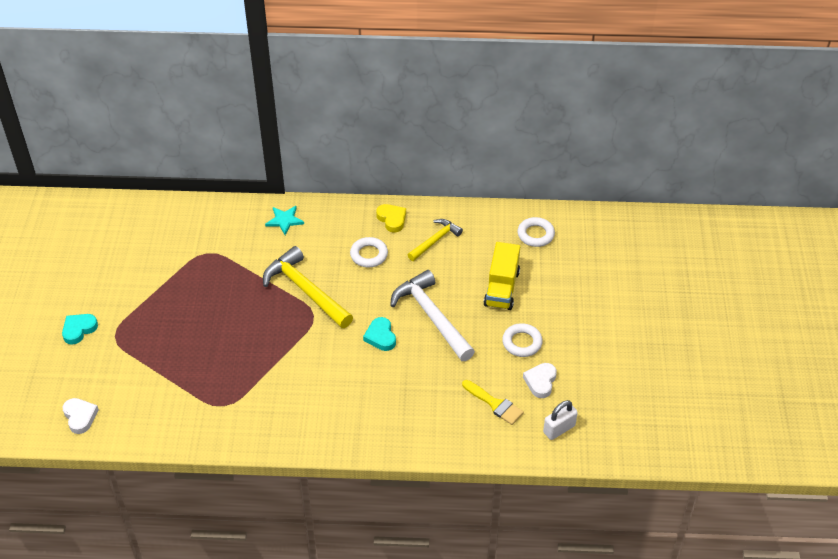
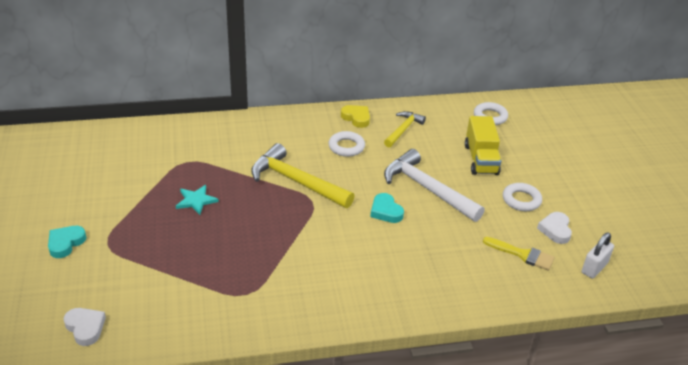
camera: 15 degrees left, 10 degrees down
(284, 220) = (255, 128): turquoise star -> turquoise star (196, 201)

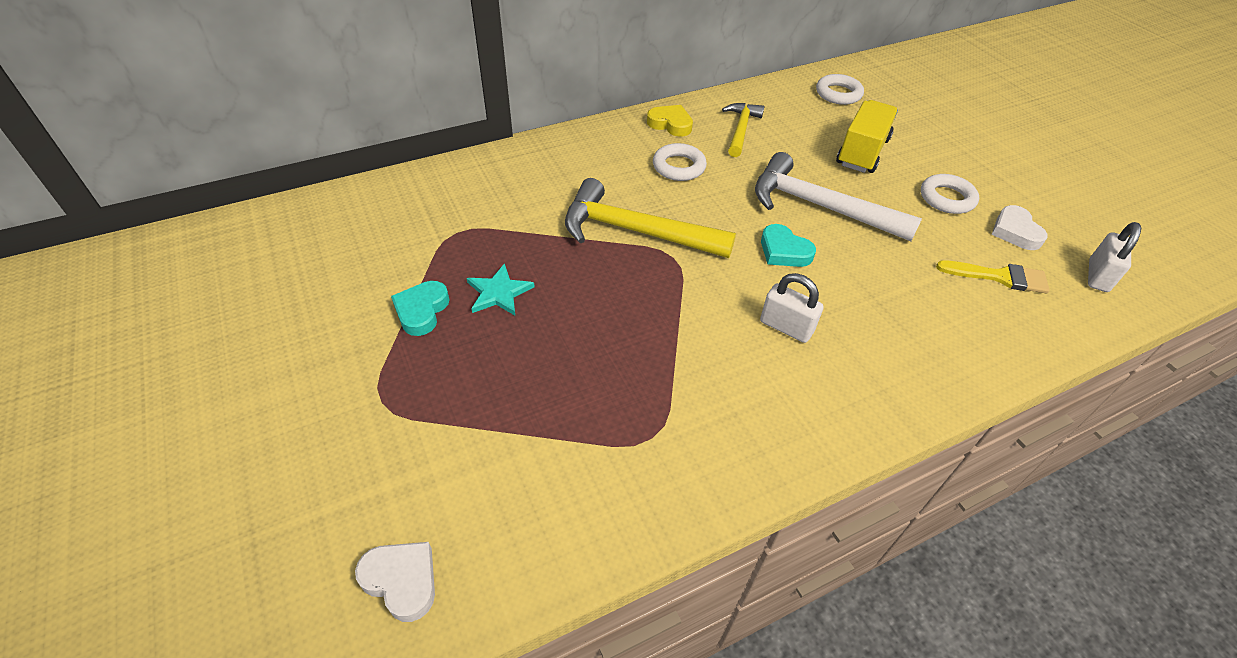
camera: 15 degrees left, 10 degrees up
(65, 243) = (306, 417): turquoise heart -> turquoise heart (421, 311)
(360, 254) = (786, 327): none -> white padlock
(481, 159) = (862, 152): yellow truck -> yellow truck turned 135 degrees counterclockwise

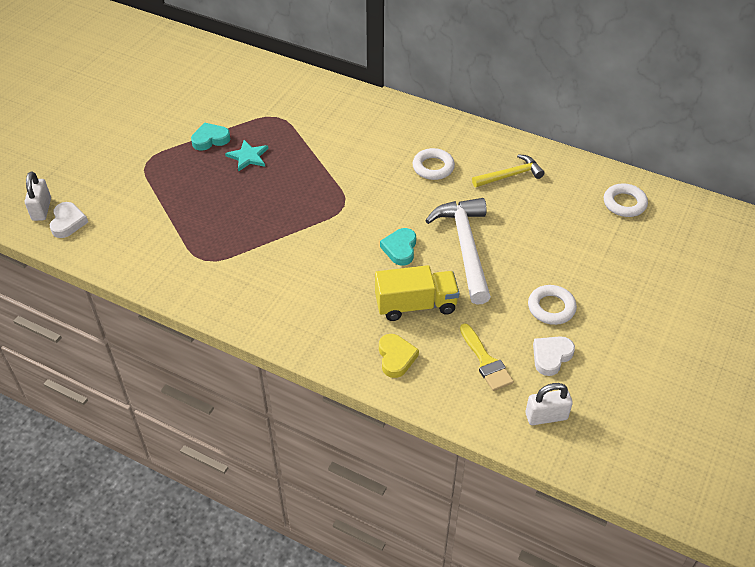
camera: 55 degrees right, 0 degrees up
(636, 231) = (350, 180): yellow hammer -> none
(670, 124) = (476, 142): yellow heart -> yellow heart (396, 358)
(786, 327) = (332, 277): white padlock -> white padlock (42, 209)
(862, 152) = (557, 244): yellow truck -> yellow truck (416, 305)

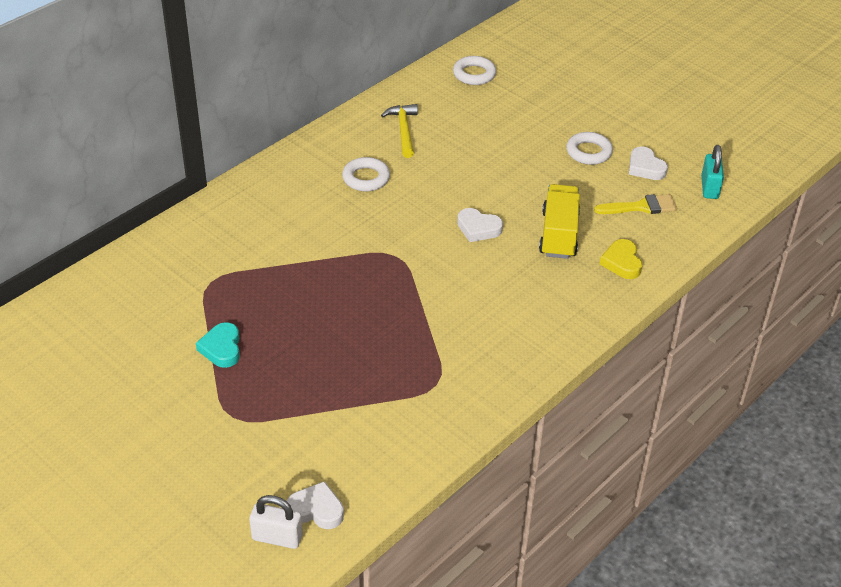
camera: 75 degrees left, 5 degrees down
(248, 157) = (274, 319): turquoise star -> none
(396, 358) = (622, 262): yellow heart -> yellow heart turned 105 degrees counterclockwise
(400, 249) = (478, 228): turquoise heart -> white heart
(465, 247) = (493, 184): white hammer -> none
(546, 416) = (709, 188): white padlock -> turquoise padlock

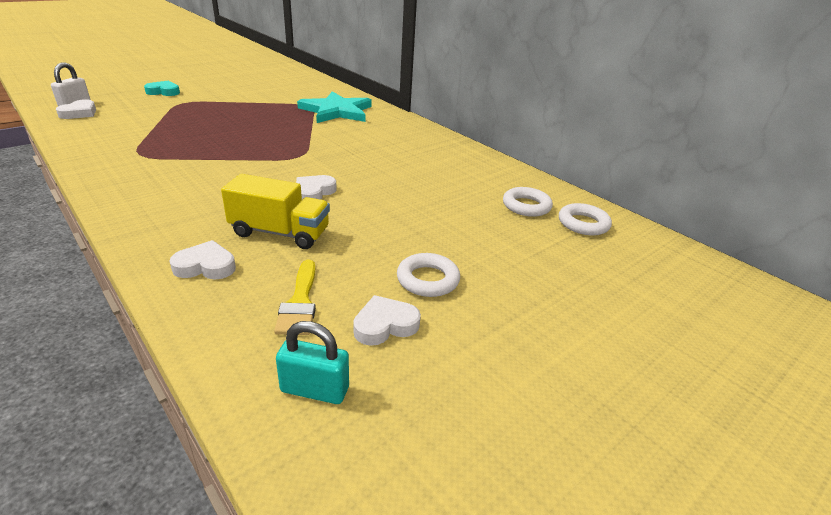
camera: 95 degrees right, 10 degrees down
(221, 348) = (243, 104): turquoise heart -> turquoise heart (163, 92)
(227, 250) = (337, 111): none -> turquoise star
(366, 178) = (404, 156): white ring -> white ring (526, 206)
(403, 130) = (473, 177): yellow hammer -> none
(622, 262) = (205, 266): yellow heart -> white heart

